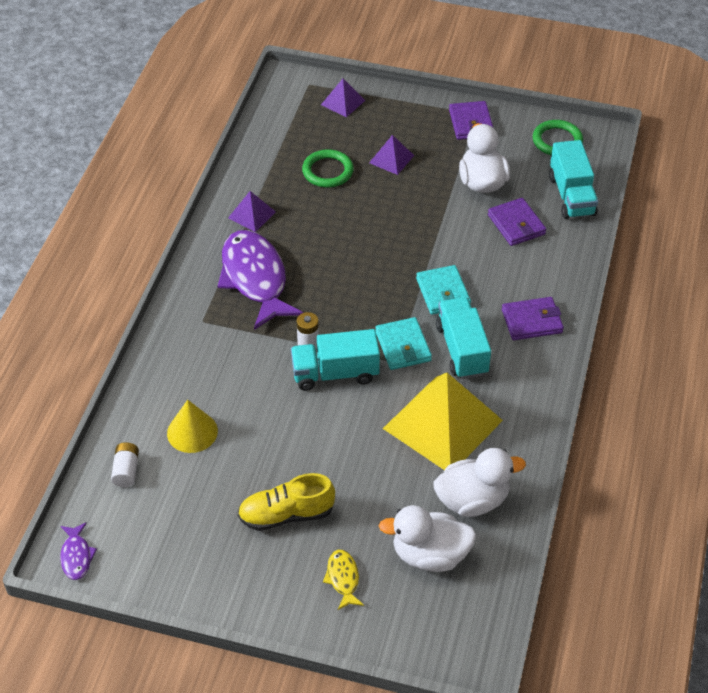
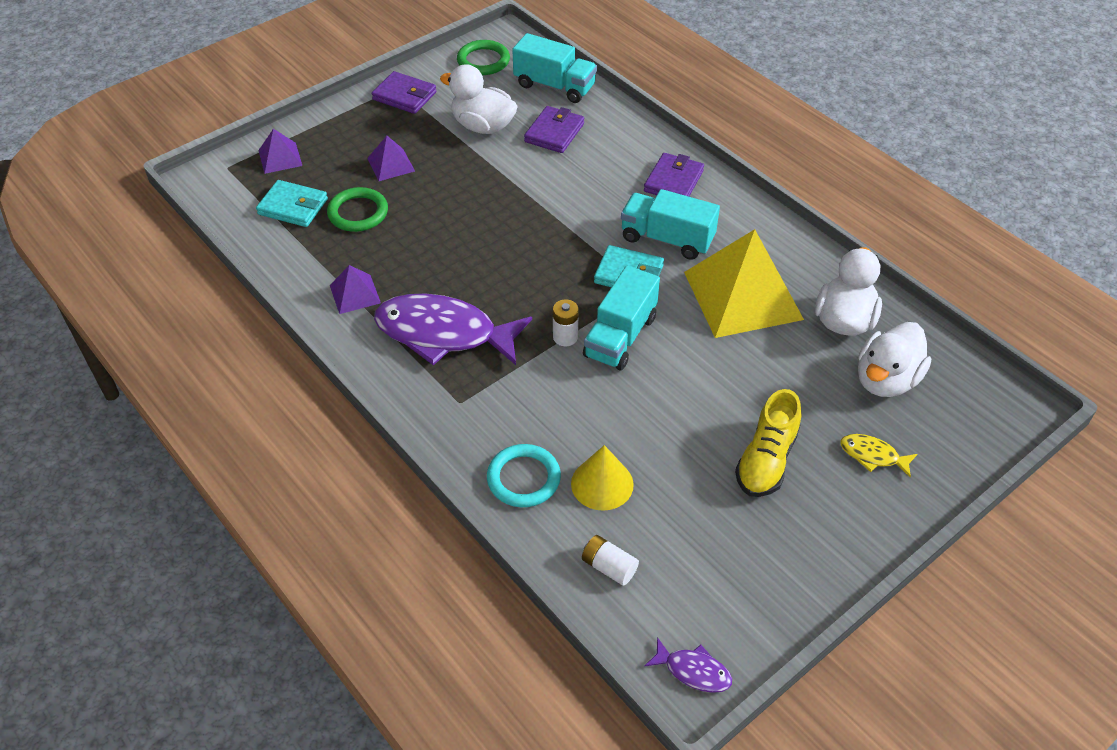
camera: 55 degrees left, 0 degrees up
(164, 388) = (523, 478): none -> turquoise ring
(443, 293) = (589, 216): turquoise wallet -> turquoise wallet (293, 207)
(516, 224) = (554, 133): purple wallet -> purple wallet turned 75 degrees counterclockwise

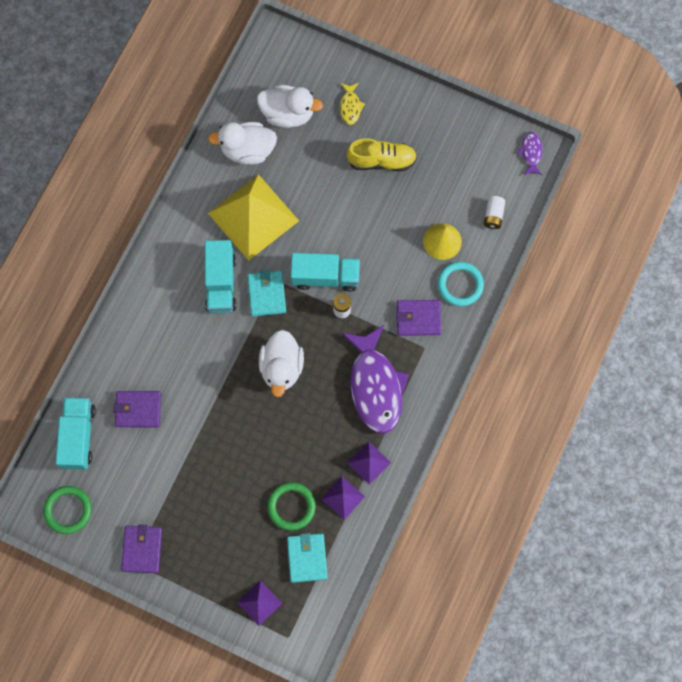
camera: 115 degrees left, 25 degrees up
(390, 164) = (229, 513): purple pyramid -> purple pyramid (343, 497)
(483, 126) = (153, 467): white duck -> white duck (281, 367)
(673, 181) = (157, 301): purple wallet -> purple wallet (418, 318)

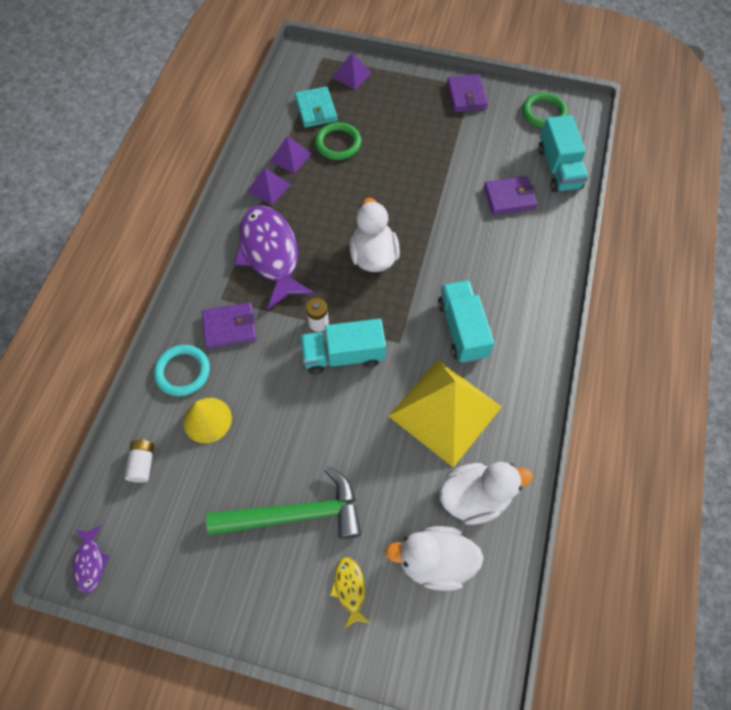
camera: 170 degrees right, 10 degrees down
(267, 294) = (407, 326): turquoise wallet -> none
(381, 160) = (295, 514): yellow shoe -> green hammer

